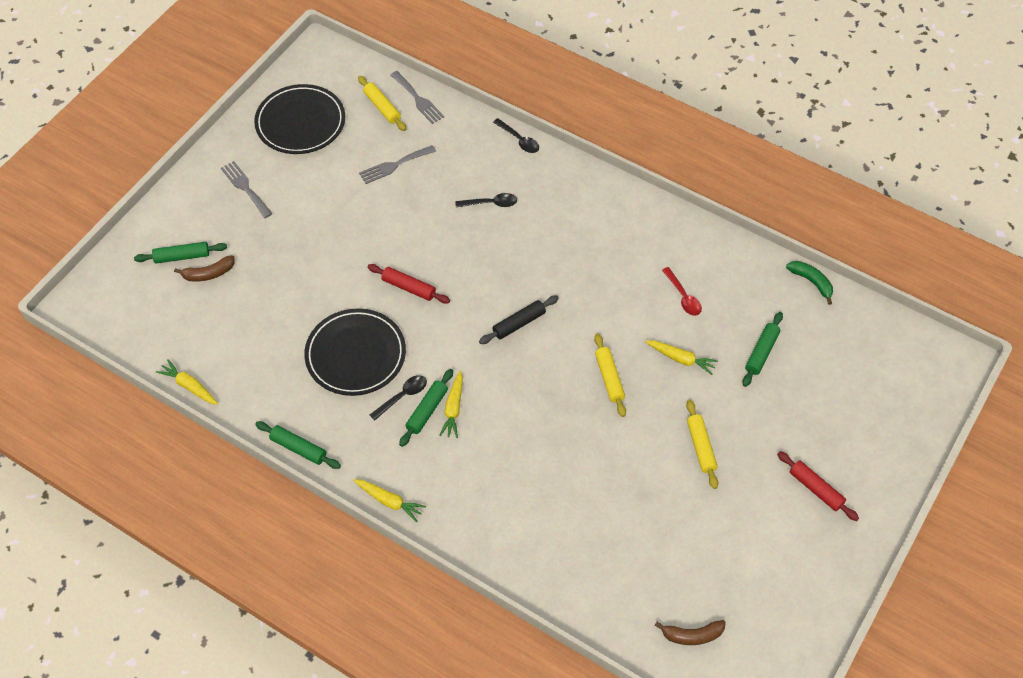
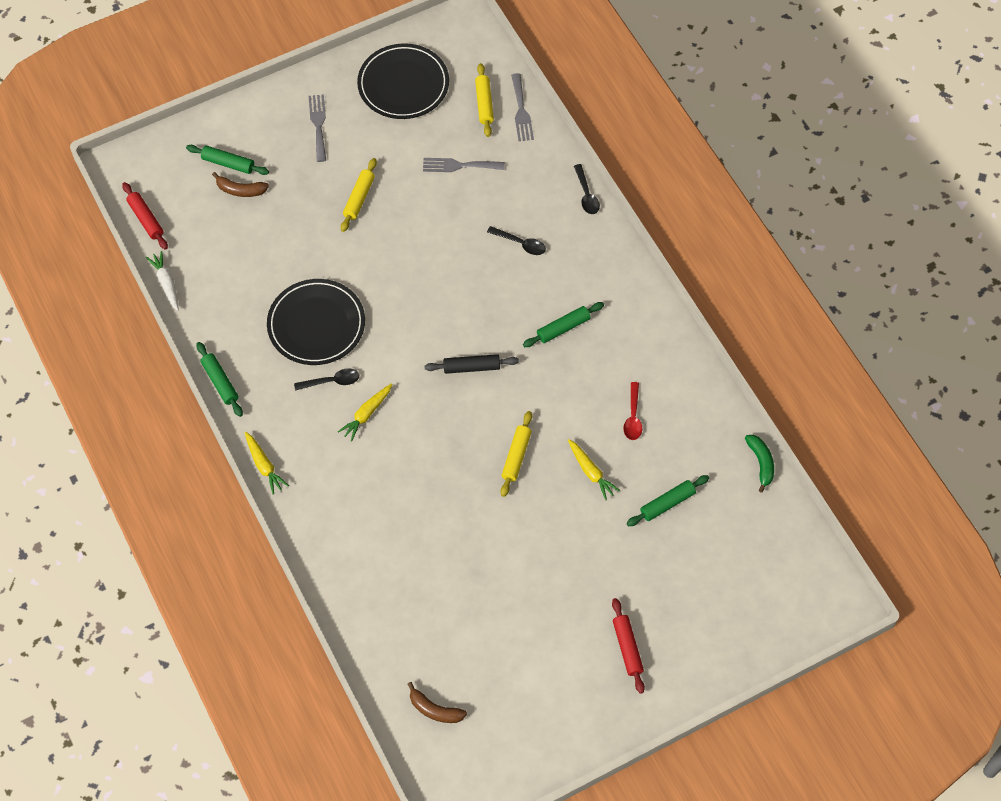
camera: 30 degrees right, 5 degrees up
(189, 386) = (166, 283): yellow carrot -> white carrot
(409, 287) = (399, 286): red rolling pin -> red rolling pin (146, 219)
(427, 410) = (343, 404): green rolling pin -> green rolling pin (563, 328)
(701, 447) = (553, 558): yellow rolling pin -> yellow rolling pin (359, 198)

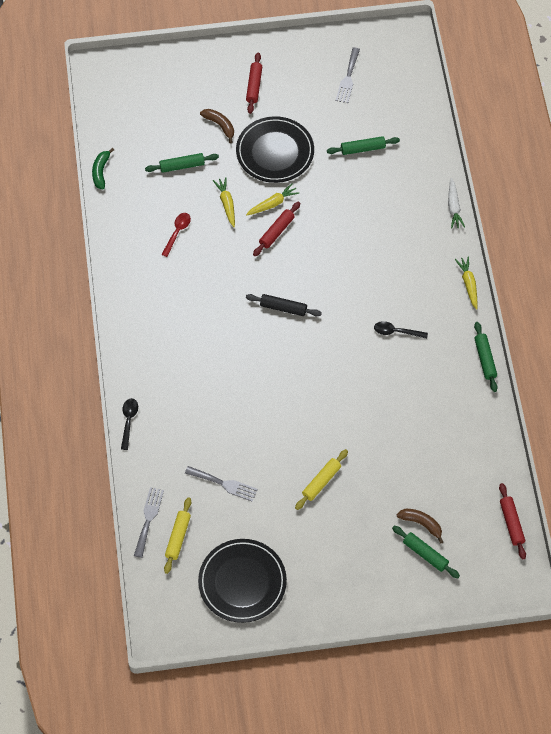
camera: 160 degrees left, 0 degrees up
(166, 283) = (508, 457): white carrot -> white carrot (453, 207)
(316, 324) = (394, 381): black plate -> black plate (275, 152)
(318, 125) = (333, 566): grey fork -> grey fork (348, 78)
(367, 414) = (377, 298): yellow carrot -> yellow carrot (272, 204)
(434, 710) = (399, 89): brown banana -> brown banana (220, 125)
(516, 456) = (277, 232): yellow rolling pin -> red rolling pin
(520, 243) = (202, 396): black spoon -> none
(563, 328) = (199, 316): green rolling pin -> green rolling pin (363, 149)

